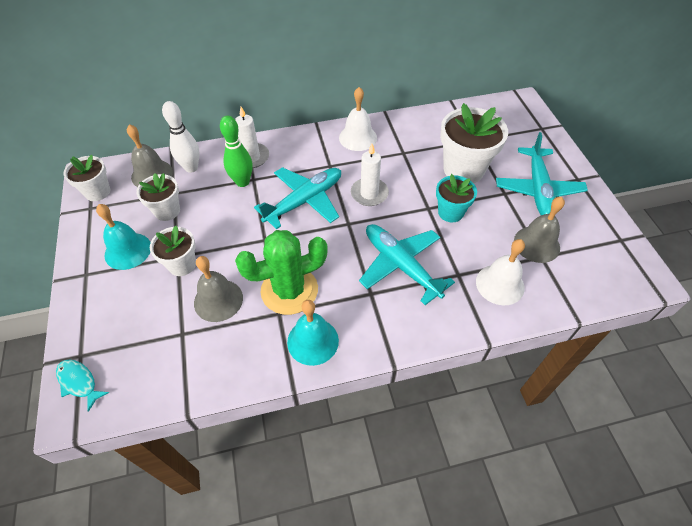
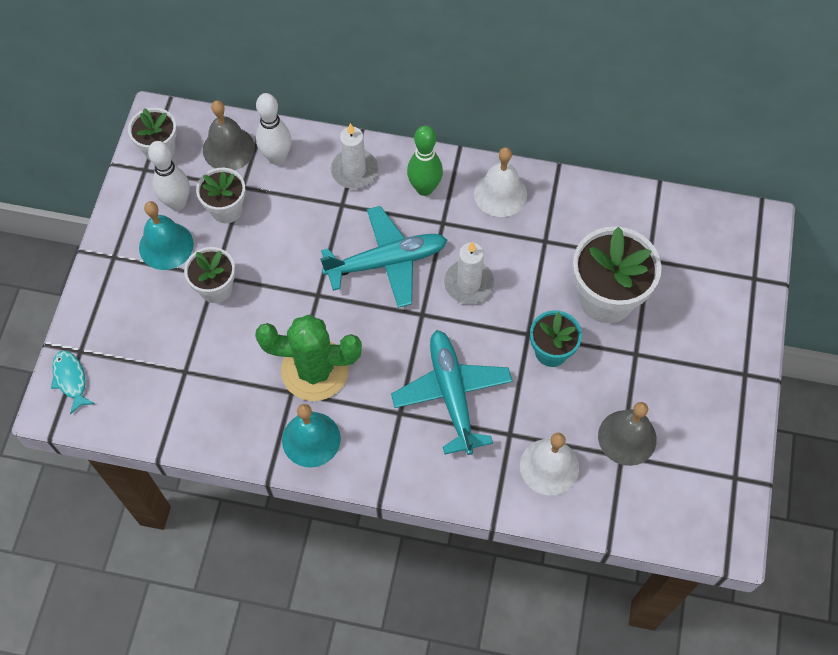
camera: 25 degrees right, 10 degrees up
(125, 220) = (177, 203): none -> white bowling pin
(218, 300) = (236, 349): grey bell -> none
(242, 182) = (327, 204): green bowling pin -> green bowling pin (424, 188)
(537, 189) = (681, 366): turquoise plane -> none

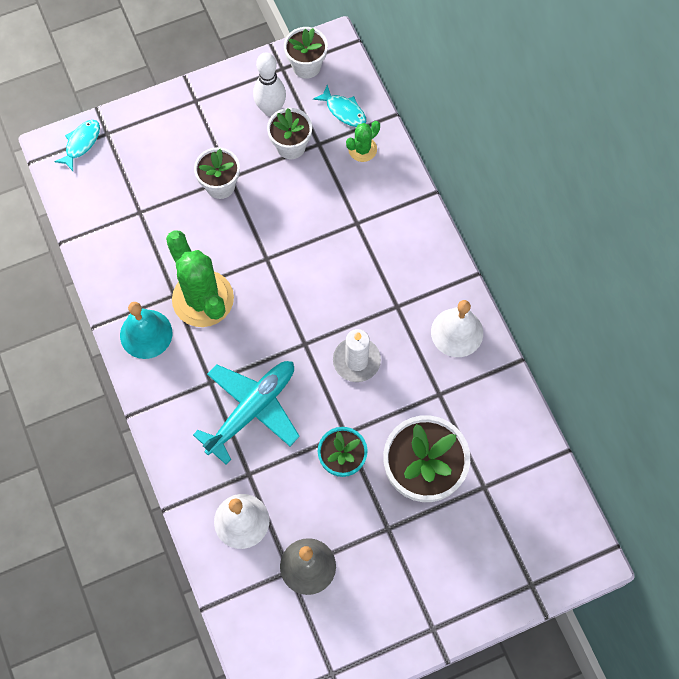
camera: 55 degrees right, 5 degrees up
(166, 245) = (230, 127): turquoise bell -> none
(228, 148) = (344, 111): grey bell -> turquoise fish
(277, 157) = (362, 149): white bowling pin -> green cactus
(354, 171) = (393, 211): white candle -> none
(386, 262) = (330, 288): turquoise plane -> none
(424, 188) = (417, 272): green bowling pin -> none

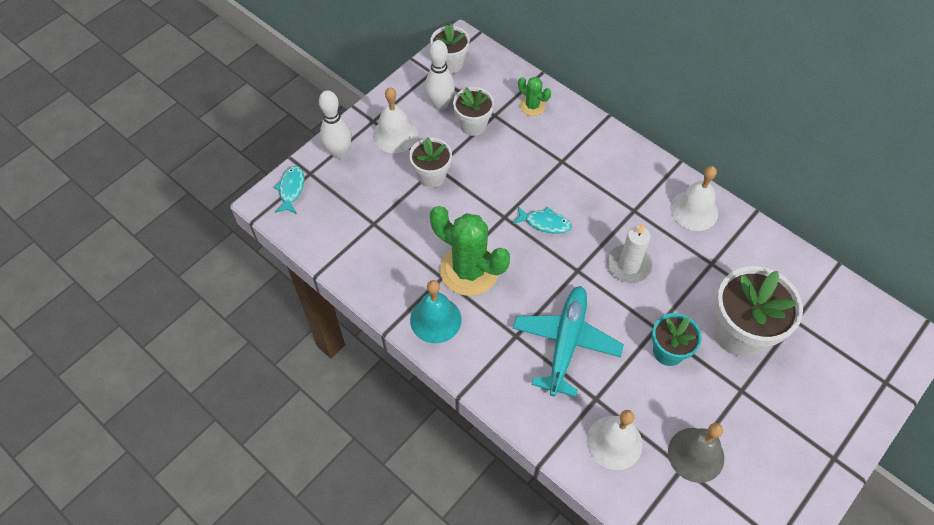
camera: 25 degrees left, 10 degrees down
(145, 123) = (339, 153): none -> white bowling pin
(209, 125) = (395, 134): none -> white bell
(344, 111) = (500, 84): turquoise fish -> turquoise fish (545, 223)
(362, 149) = (532, 106): green cactus -> green cactus turned 75 degrees counterclockwise

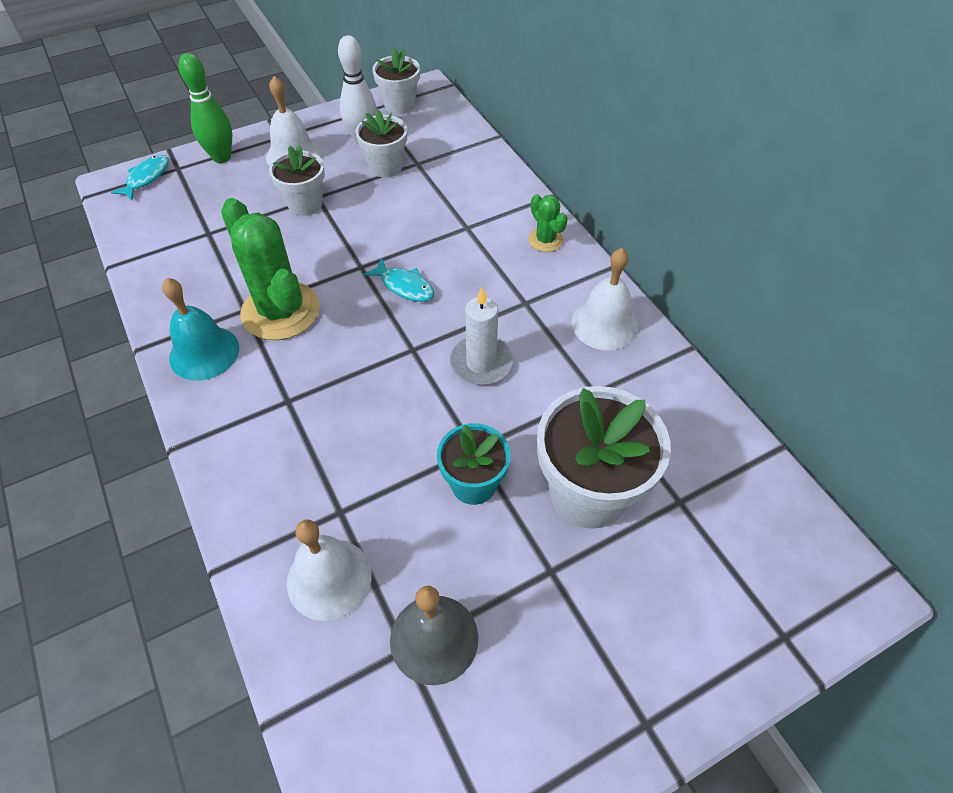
camera: 20 degrees right, 5 degrees down
(339, 153) = (222, 157): white bowling pin -> green bowling pin
(532, 106) = (466, 165): green cactus -> green cactus (545, 240)
(566, 343) = (344, 430): turquoise plane -> none

